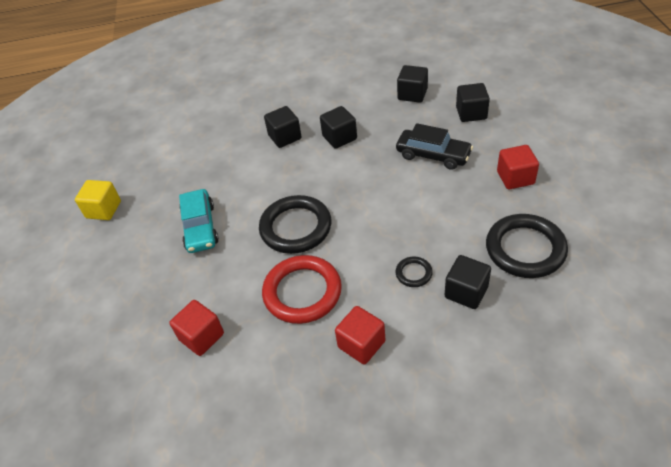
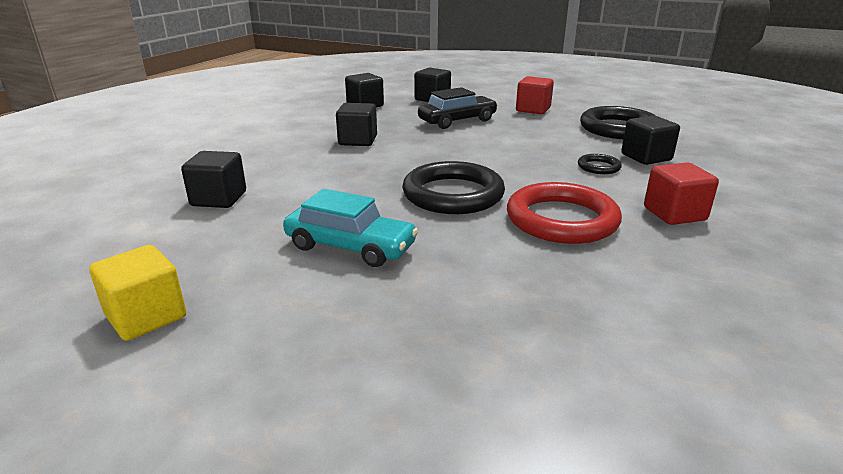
camera: 60 degrees left, 20 degrees down
(201, 337) = (566, 307): red cube -> none
(285, 137) = (299, 159): black cube -> black cube (219, 199)

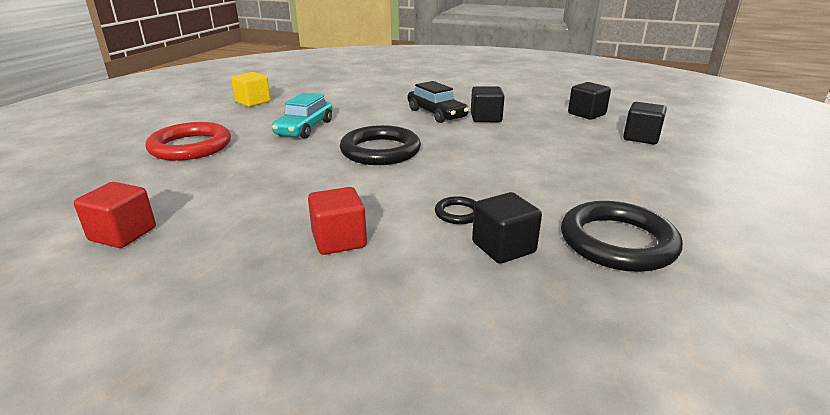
camera: 85 degrees right, 0 degrees up
(219, 199) = (370, 97): black cube -> none
(457, 121) = (569, 150): black car -> black car (436, 114)
(533, 109) = (655, 189): red cube -> red cube (123, 234)
(561, 219) = (332, 187): red ring -> red ring (190, 147)

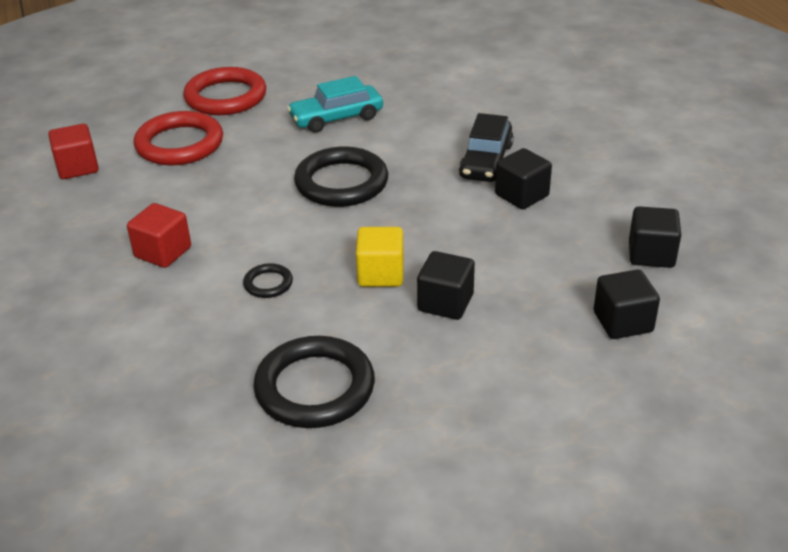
camera: 50 degrees right, 10 degrees up
(205, 181) = (179, 144): none -> red ring
(253, 102) = (358, 55): yellow cube -> yellow cube (380, 274)
(503, 247) = (236, 331): black cube -> black cube (445, 303)

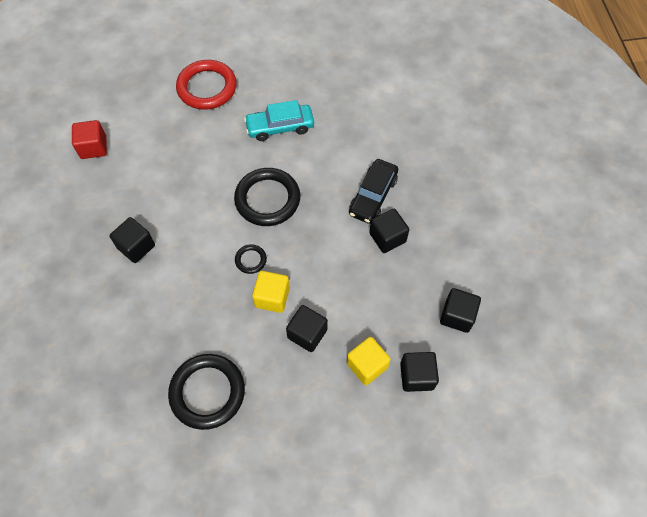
camera: 10 degrees right, 25 degrees up
(163, 252) = (136, 247): red cube -> black cube
(179, 144) = (166, 135): red ring -> none
(268, 284) = (198, 291): black ring -> black ring (251, 260)
(546, 322) = (367, 365): none -> yellow cube

